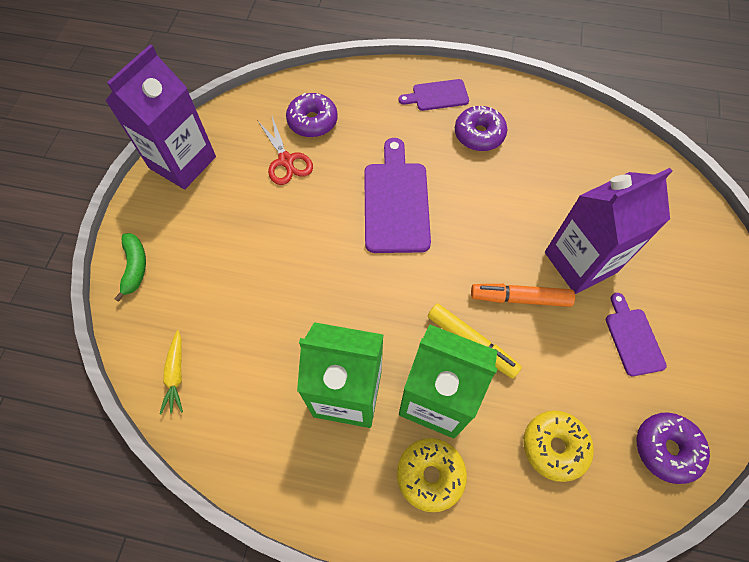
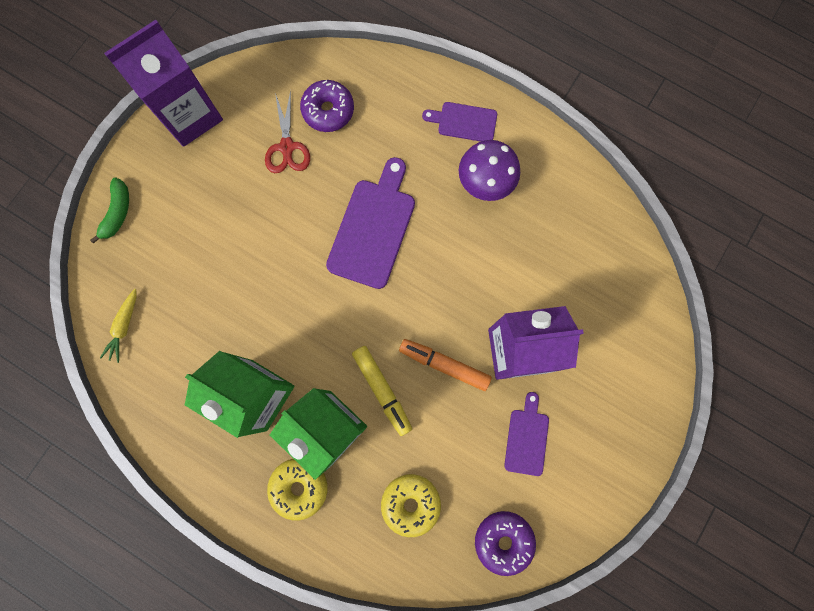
camera: 20 degrees right, 15 degrees up
(479, 135) = (485, 182): purple donut -> purple mushroom

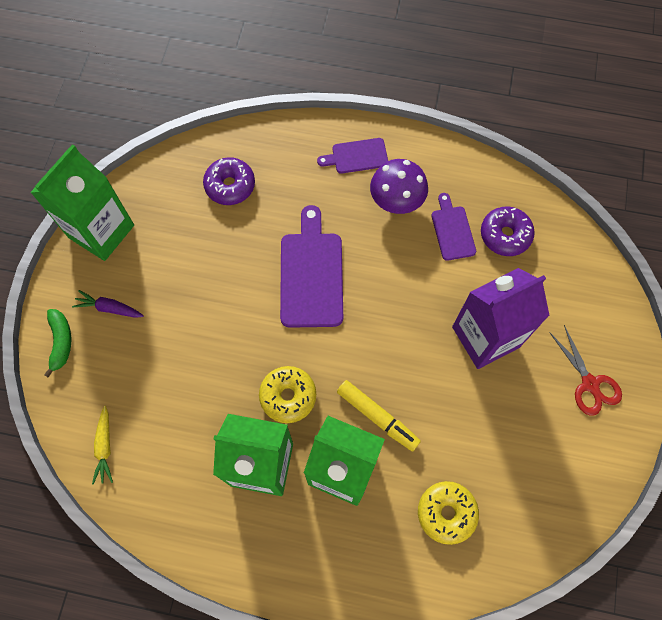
camera: 20 degrees left, 10 degrees down
(172, 195) = (109, 308): none -> purple carrot
(190, 116) = (101, 231): purple carton -> green carton
(287, 147) = (203, 229): red scissors -> red scissors (590, 384)
(299, 487) = (334, 538): yellow donut -> yellow donut (288, 396)
(444, 365) = (425, 373): orange marker -> none
(503, 540) = (546, 515): purple donut -> purple donut (505, 235)
(526, 438) = (527, 412): purple cutting board -> purple cutting board (452, 230)

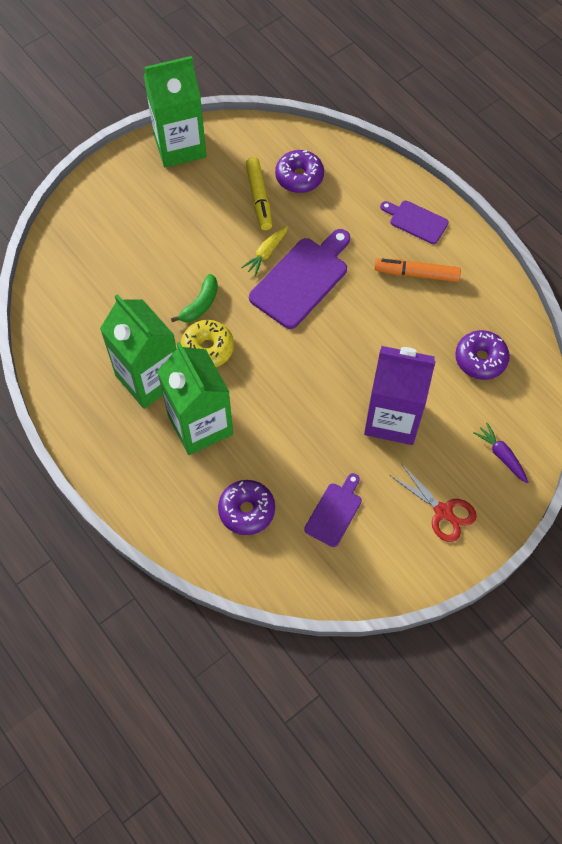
camera: 40 degrees right, 5 degrees down
(61, 342) = (88, 200): green banana -> green banana (200, 304)
(105, 447) = (57, 288): yellow carrot -> yellow carrot (266, 253)
(109, 308) = (139, 201): purple carrot -> purple carrot (501, 455)
(377, 417) = (258, 410): yellow marker -> yellow marker (259, 198)
(396, 201) = (416, 274): purple mushroom -> orange marker
(446, 513) = (246, 510): yellow donut -> purple donut
(452, 230) = (440, 326): purple cutting board -> purple cutting board (334, 512)
(590, 384) = (443, 512): red scissors -> red scissors turned 60 degrees counterclockwise

